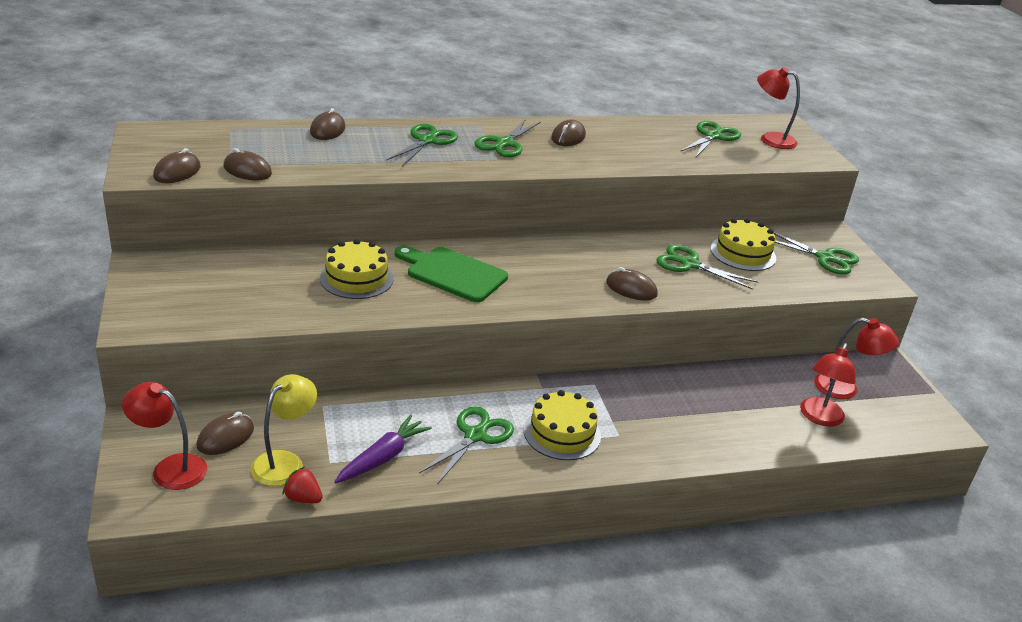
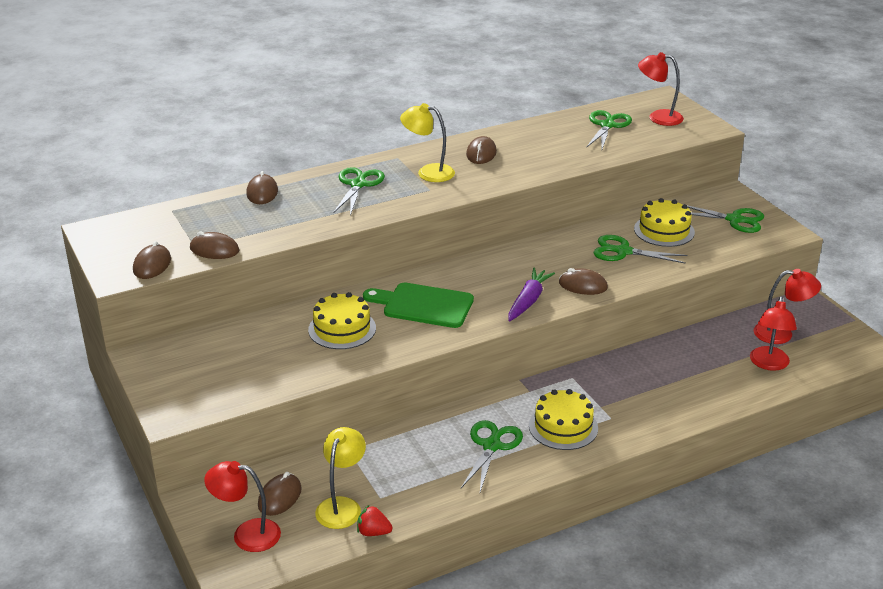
camera: 10 degrees left, 0 degrees up
(382, 457) = (423, 483): purple carrot -> purple carrot (528, 301)
(504, 143) = (428, 172): green scissors -> yellow lamp

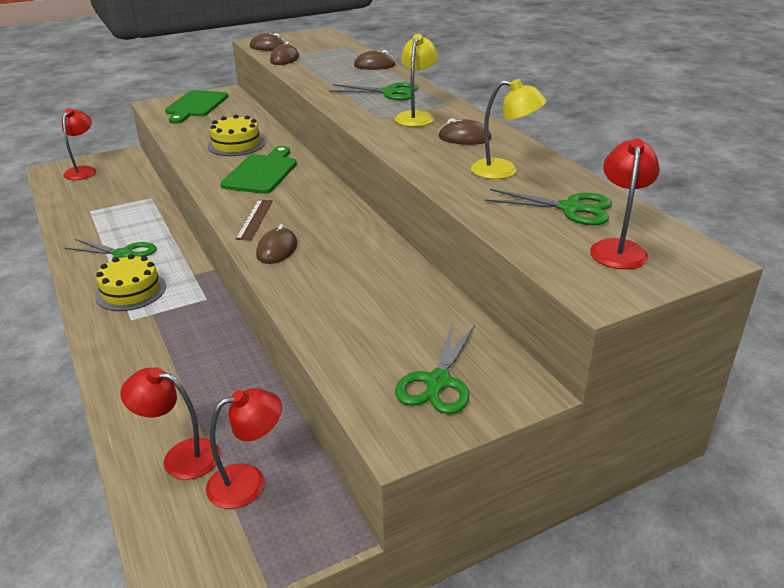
camera: 90 degrees right, 0 degrees up
(193, 376) = (195, 106): none -> green cutting board
(279, 497) = (113, 178): brown mouse -> none
(342, 506) = (90, 198): yellow lamp -> yellow lamp (504, 171)
(373, 532) = (54, 210): red strawberry -> none
(528, 301) = (255, 219): purple carrot -> brown ruler
(623, 251) = (348, 278): green scissors -> none
(664, 230) = (401, 313): yellow cake -> none
(781, 334) = (248, 482): red lamp -> red lamp turned 120 degrees counterclockwise

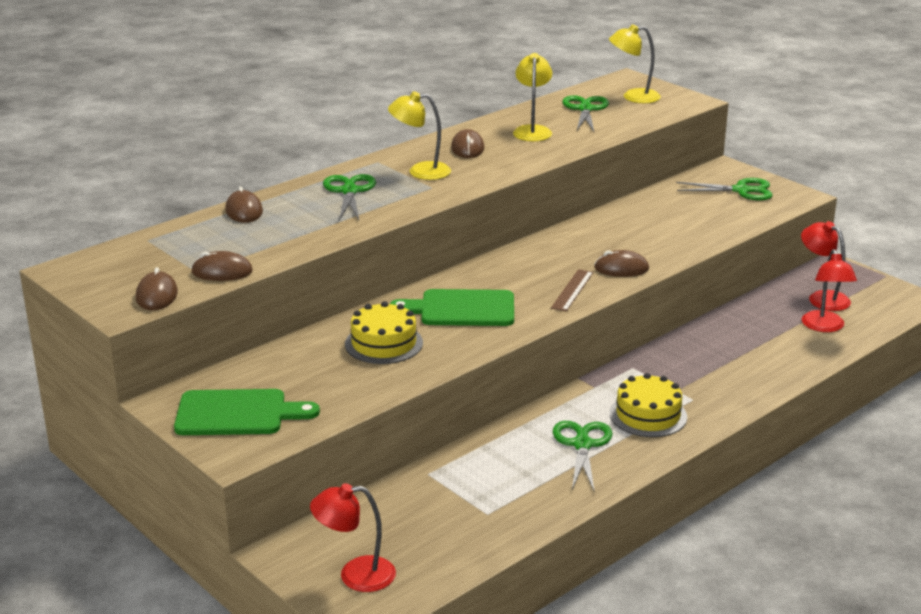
camera: 105 degrees left, 5 degrees down
(255, 219) = (572, 290): brown ruler -> brown ruler turned 60 degrees counterclockwise
(618, 248) = (633, 97): red lamp -> yellow lamp

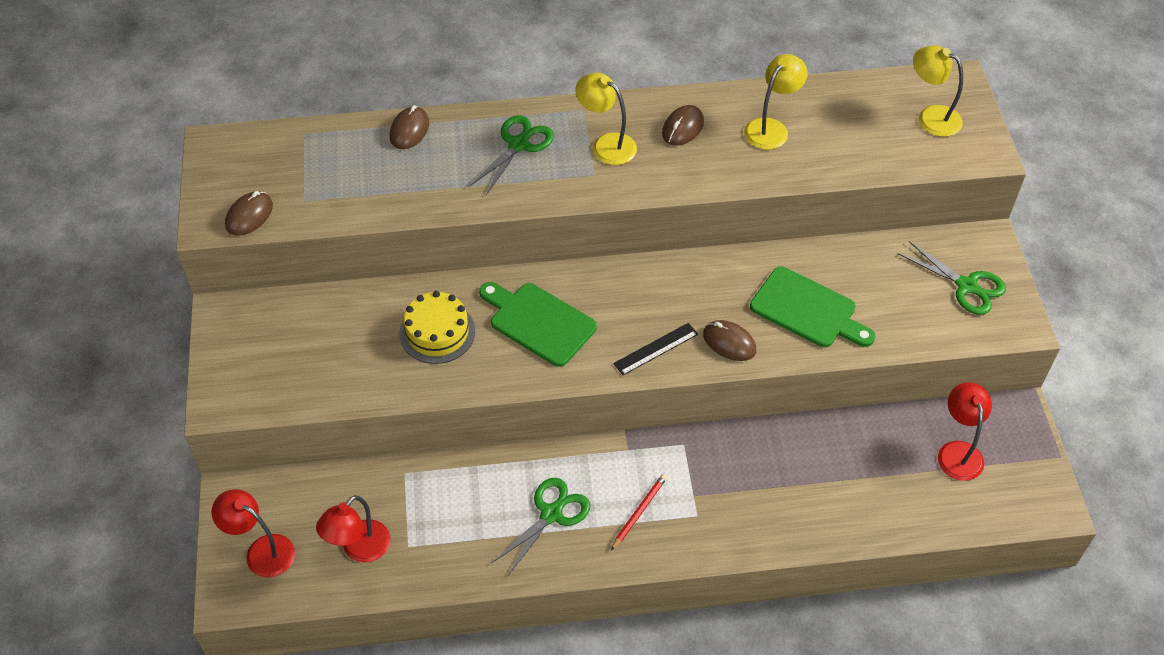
camera: 35 degrees right, 25 degrees up
(222, 272) = (321, 209): brown mouse -> none
(237, 413) = (260, 356): green cutting board -> green cutting board (807, 310)
(572, 290) = (656, 349): brown ruler -> black ruler
(585, 109) = (859, 116): green scissors -> none
(648, 415) = (639, 512): yellow cake -> red pencil
(824, 327) = (917, 493): red lamp -> red lamp (359, 549)

